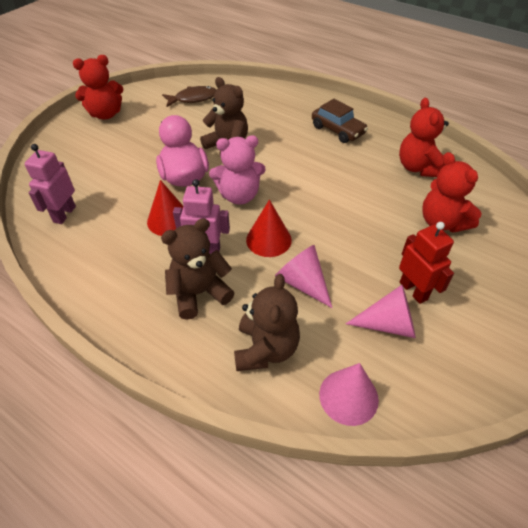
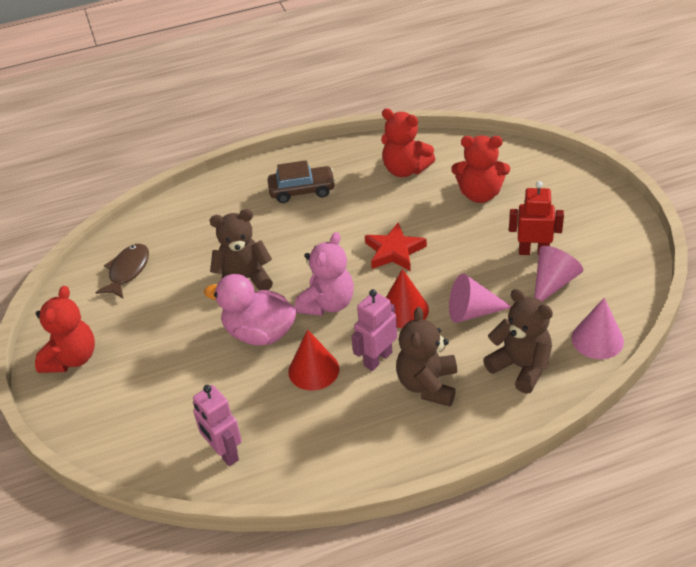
camera: 50 degrees left, 5 degrees down
(325, 204) = (394, 251): none -> red star

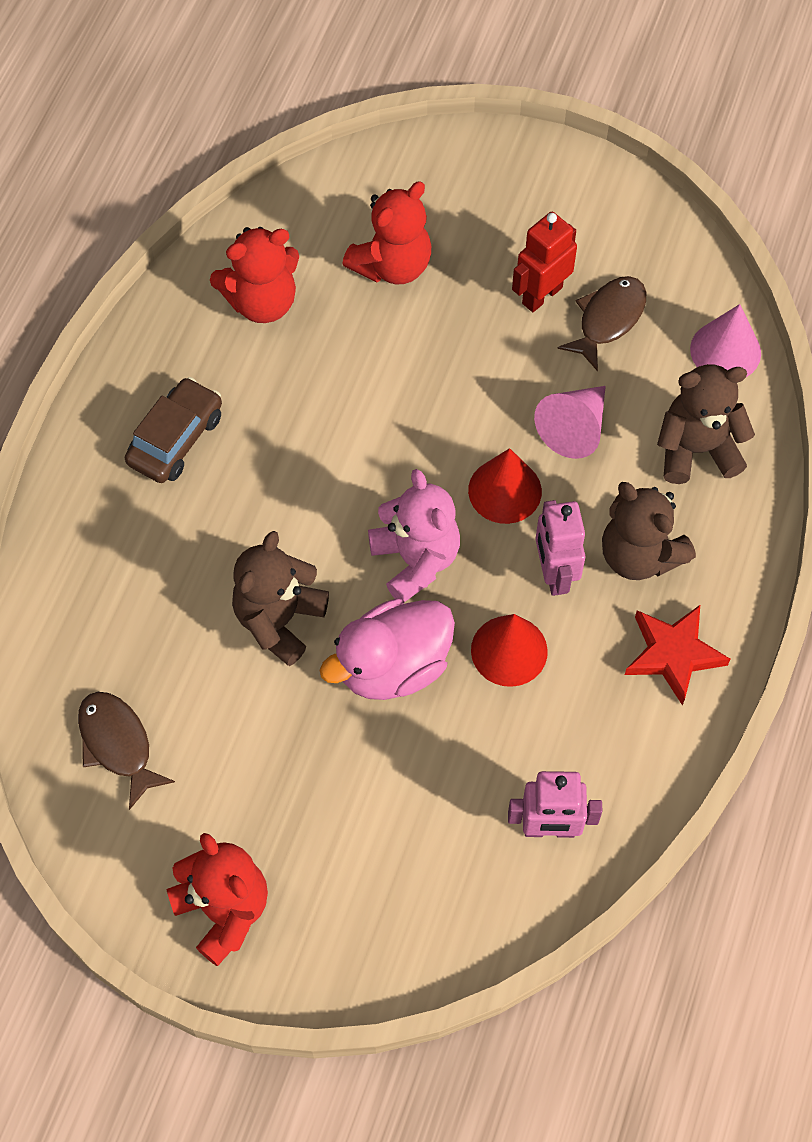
camera: 55 degrees left, 20 degrees up
(394, 251) = (398, 426): red star -> red star (673, 654)
(553, 283) = (608, 320): pink cone -> brown fish

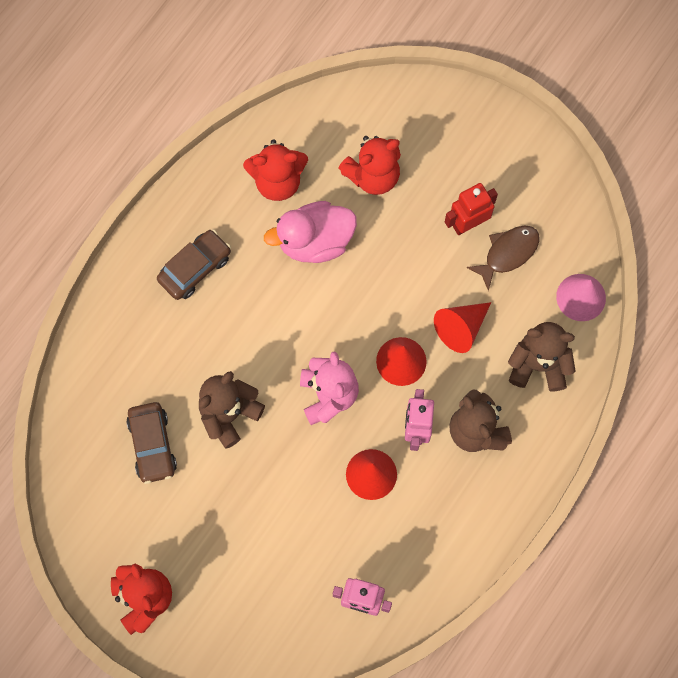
camera: 15 degrees right, 10 degrees up
(118, 744) = (106, 472): brown fish -> none
(178, 690) = (152, 445): none -> brown car
(393, 666) = (293, 465): pink duck -> pink duck (315, 241)
(574, 428) = (461, 328): pink cone -> red cone
(673, 654) = (477, 505): red star -> none

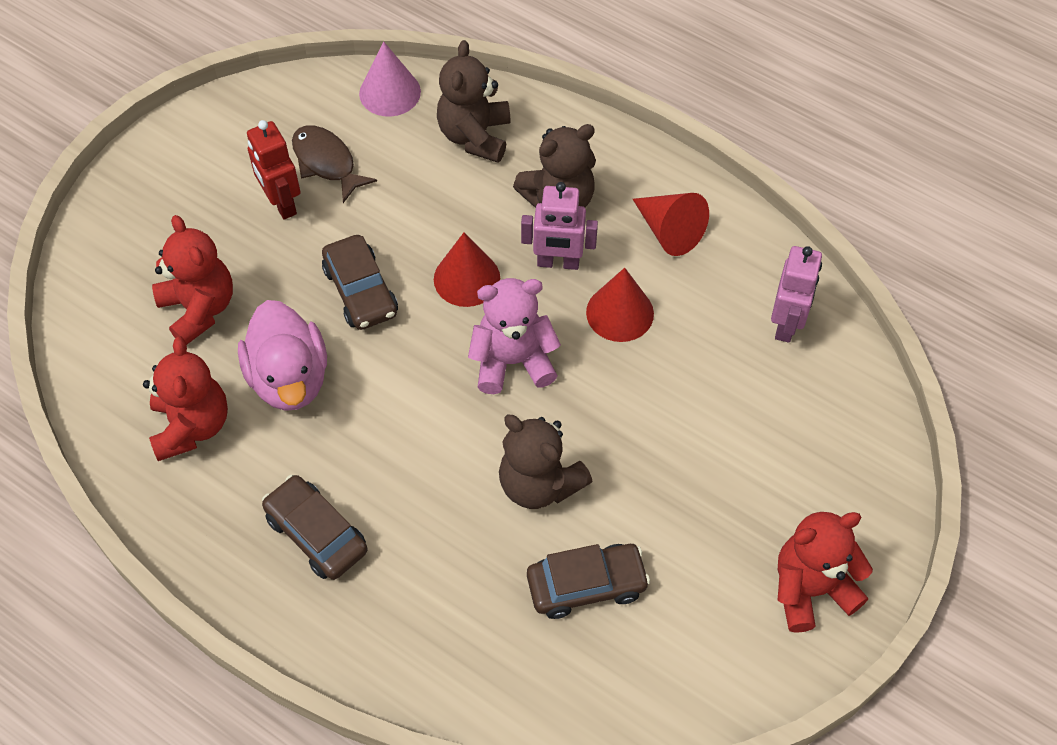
camera: 90 degrees left, 15 degrees down
(389, 285) = (360, 291): none -> brown car
(461, 328) = (424, 213): red cone -> red cone (669, 231)

